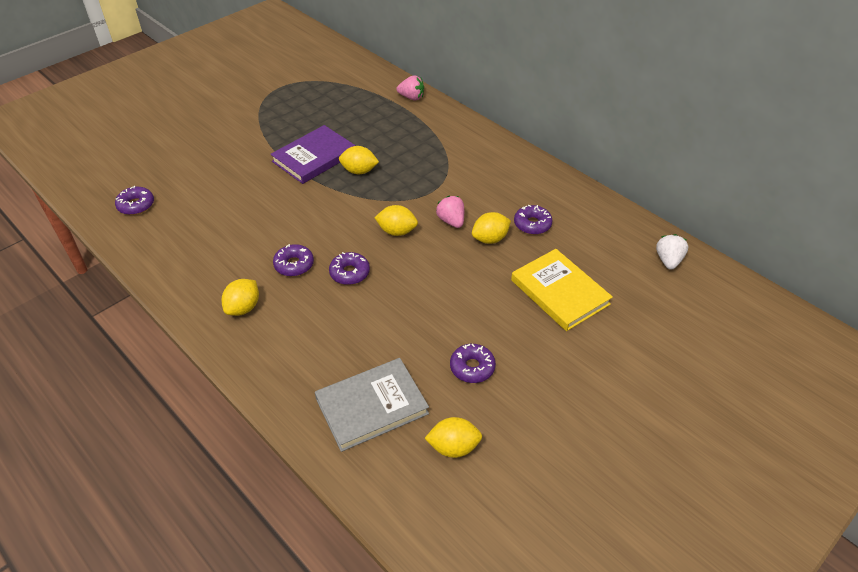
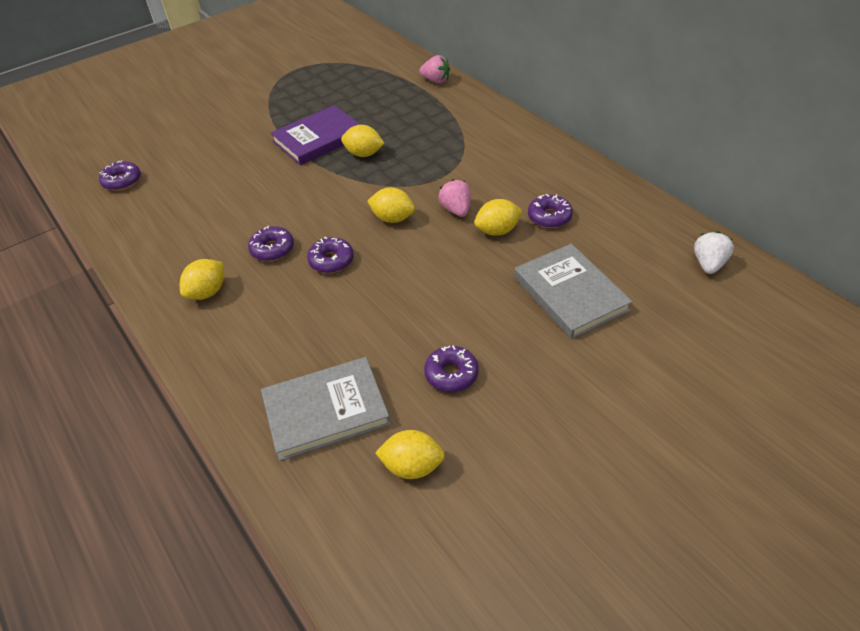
camera: 10 degrees right, 0 degrees up
(560, 292) = (570, 294): yellow book -> grey book

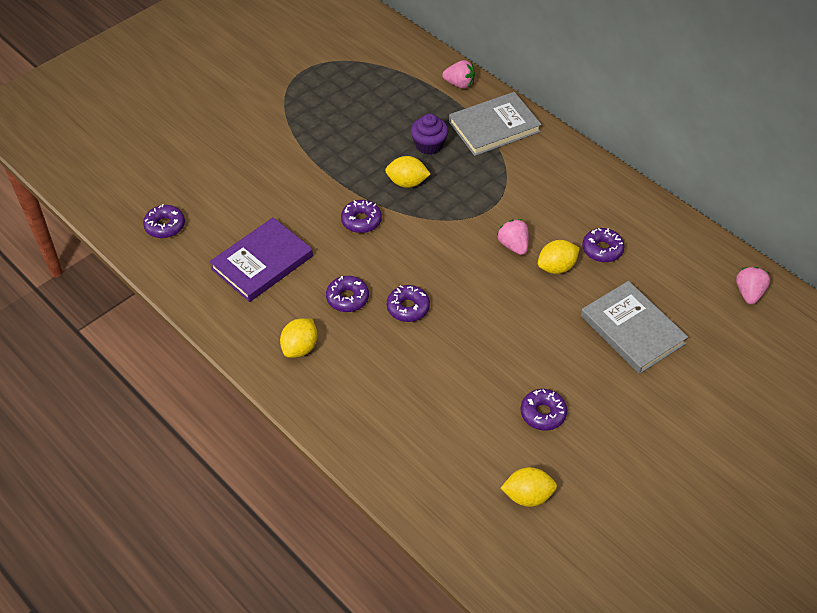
camera: 10 degrees left, 5 degrees up
(309, 183) = (361, 221): none -> purple donut
(318, 138) = (355, 165): purple book -> purple book (262, 262)
(326, 411) = (443, 454): grey book -> grey book (494, 127)
(393, 218) = (455, 258): yellow lemon -> none
(394, 125) = (429, 145): none -> purple cupcake
(708, 264) = (749, 293): white strawberry -> pink strawberry

